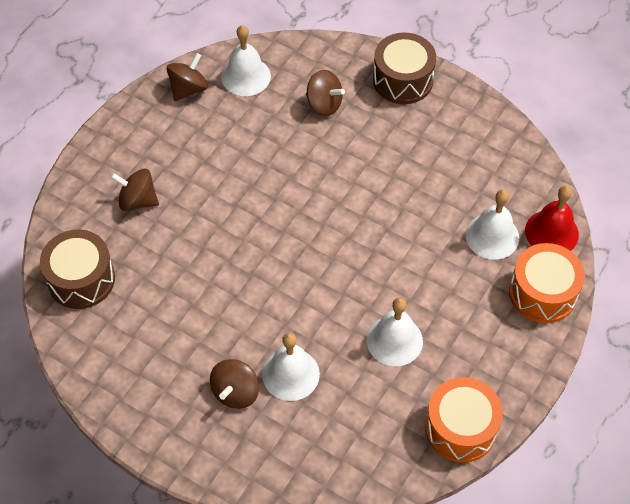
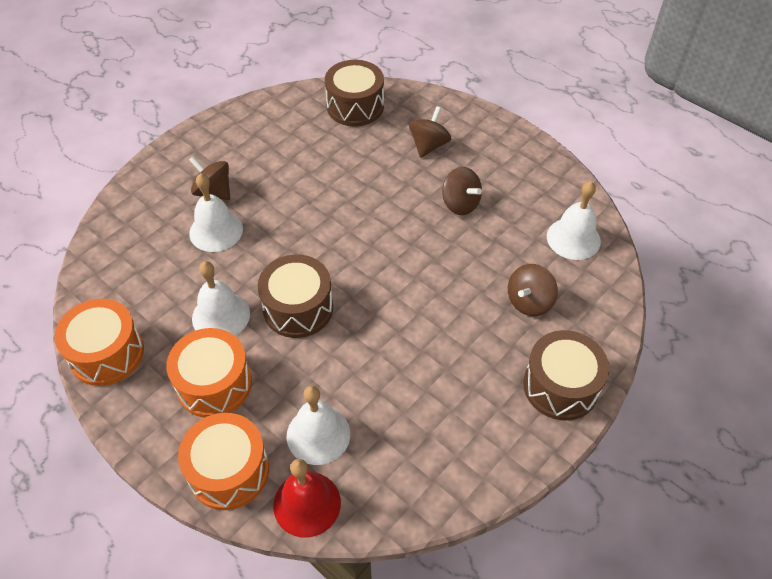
camera: 100 degrees right, 5 degrees down
(188, 89) = (559, 191): brown spinning top -> brown spinning top (460, 204)
(371, 277) = (298, 308): none -> brown drum
(467, 326) = (214, 384): none -> orange drum

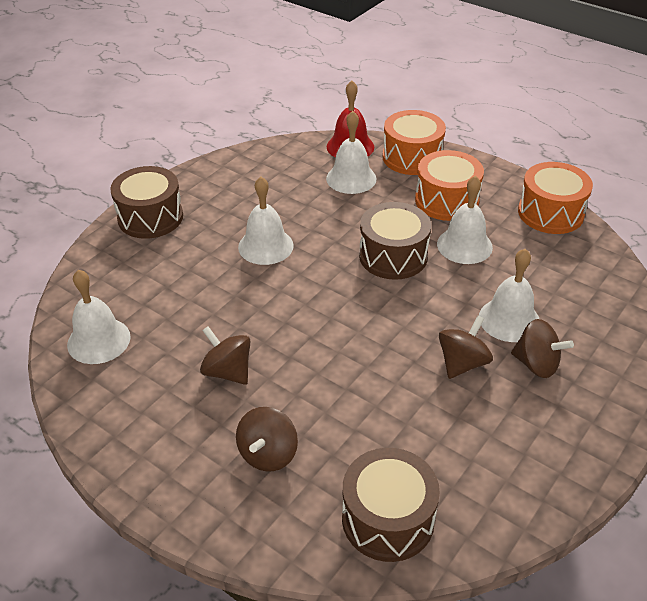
camera: 175 degrees right, 10 degrees down
(428, 332) = (265, 246): none -> white bell
(529, 302) = (164, 276): brown spinning top -> brown spinning top (462, 363)

